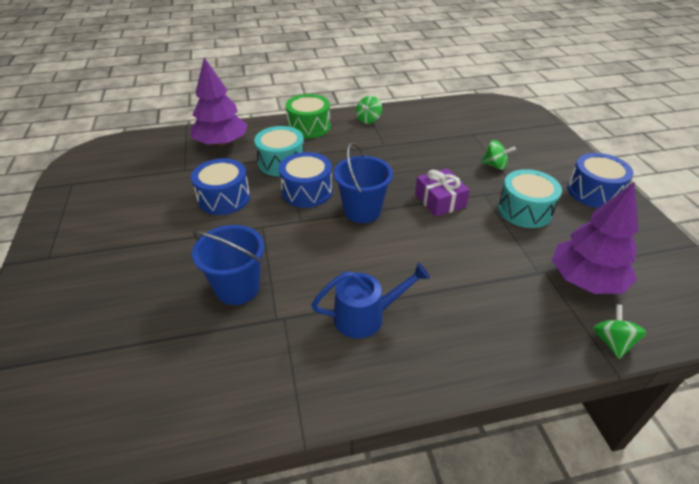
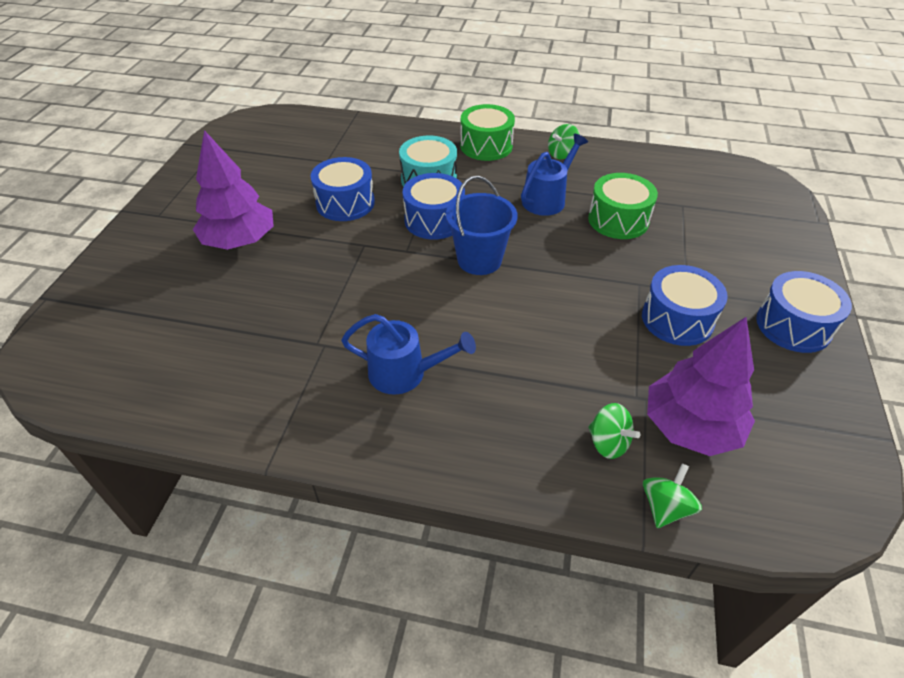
camera: 25 degrees right, 5 degrees up
(221, 143) = (380, 141): purple tree -> purple tree (240, 241)
(237, 288) = (300, 300): blue bucket -> none
(380, 153) = (547, 199): none -> blue watering can
(439, 155) = (618, 220): none -> green drum
(440, 200) = (578, 275): purple gift -> none
(495, 165) = (681, 253): green spinning top -> green spinning top (608, 442)
(524, 210) = (677, 319): turquoise drum -> blue drum

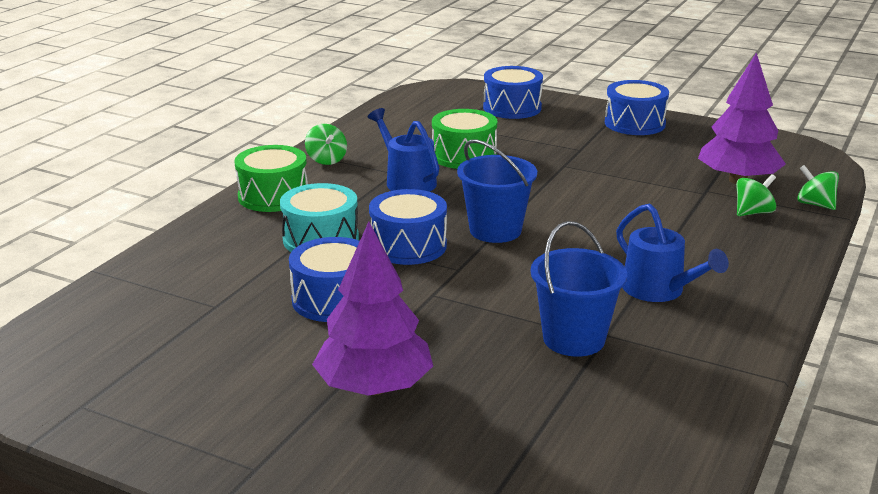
camera: 75 degrees left, 20 degrees down
(314, 326) = (573, 339): none -> blue bucket
(405, 373) = (659, 291): blue watering can -> blue watering can turned 120 degrees clockwise
(677, 319) = (615, 160): blue drum -> blue drum (512, 108)

